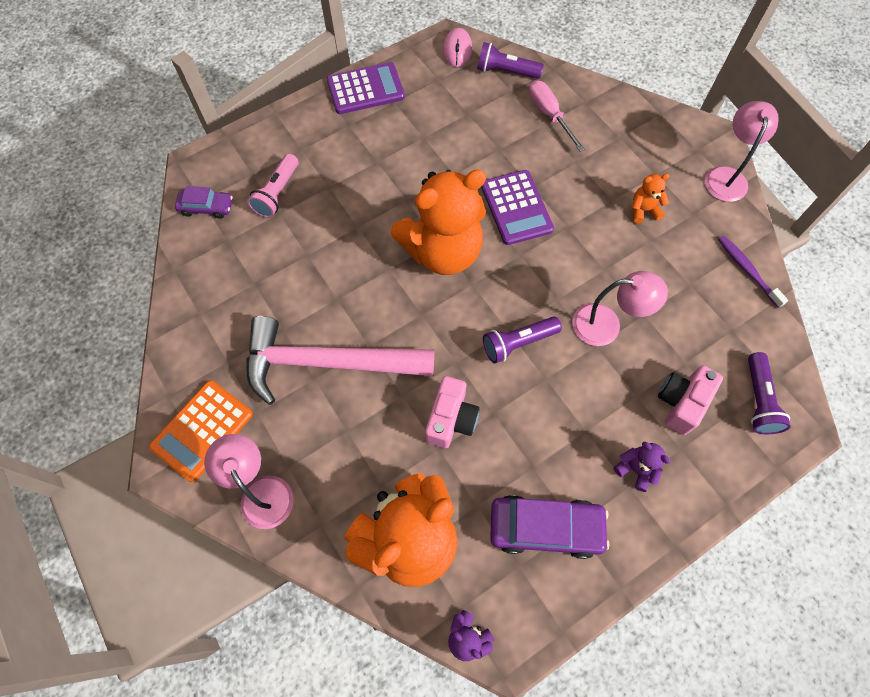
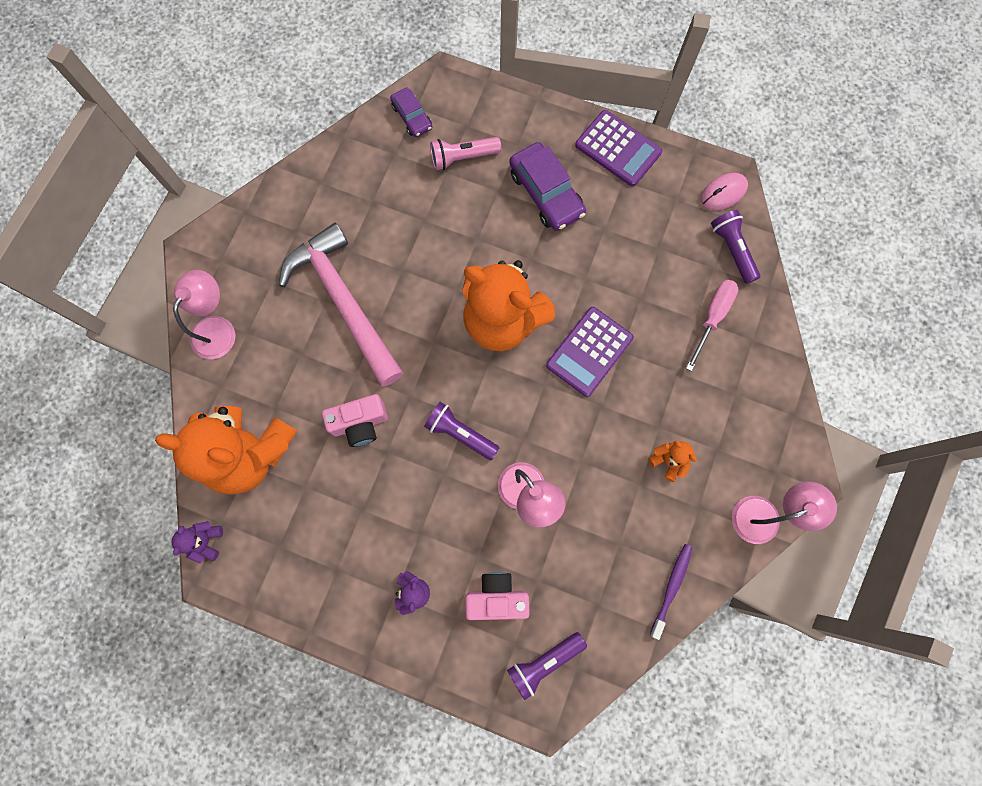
camera: 55 degrees right, 10 degrees up
(202, 430) = (235, 255): orange calculator -> none
(545, 528) = (320, 549): purple car -> purple car (546, 193)

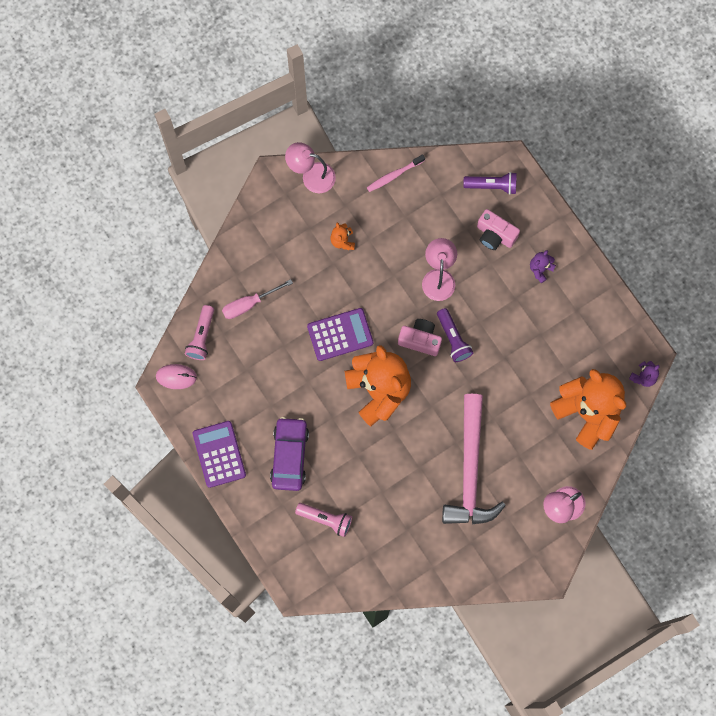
camera: 145 degrees left, 0 degrees up
(360, 423) = (509, 385): pink camera -> pink camera (420, 340)
(412, 117) = (339, 574): purple car -> none
(671, 588) = (394, 175): purple toothbrush -> pink toothbrush
(732, 250) = (202, 337): purple flashlight -> pink flashlight

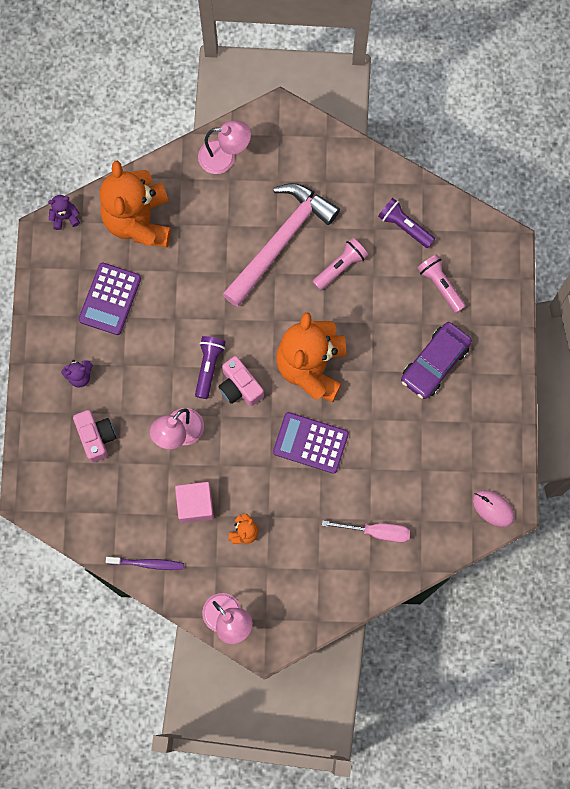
camera: 145 degrees left, 0 degrees up
(202, 337) = (443, 531): pink flashlight -> pink flashlight (340, 267)
(219, 454) = (499, 408): purple calculator -> purple calculator (110, 299)
(390, 236) = (195, 505): none -> pink cube
(394, 175) = (147, 563): pink toothbrush -> purple toothbrush
(492, 185) = (62, 487): purple flashlight -> purple flashlight (404, 226)

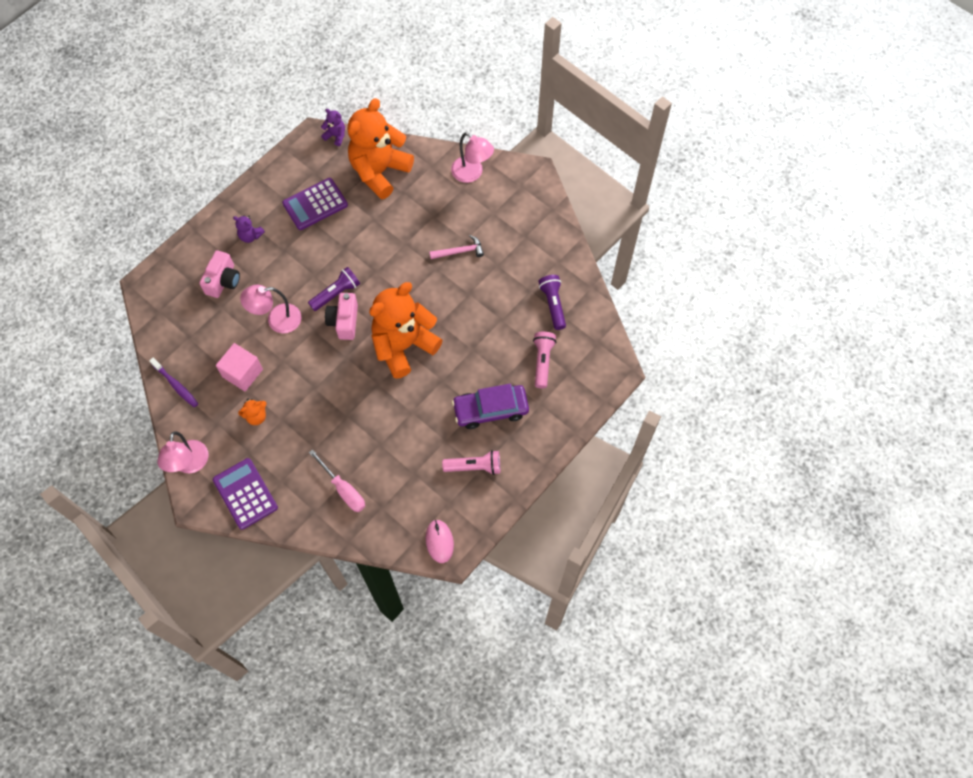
camera: 40 degrees right, 10 degrees down
(281, 241) = (459, 251): pink hammer -> pink hammer, size x0.42
(310, 443) = (355, 394): purple calculator -> purple calculator (245, 494)
(340, 267) = (484, 297): pink flashlight -> pink flashlight (474, 466)

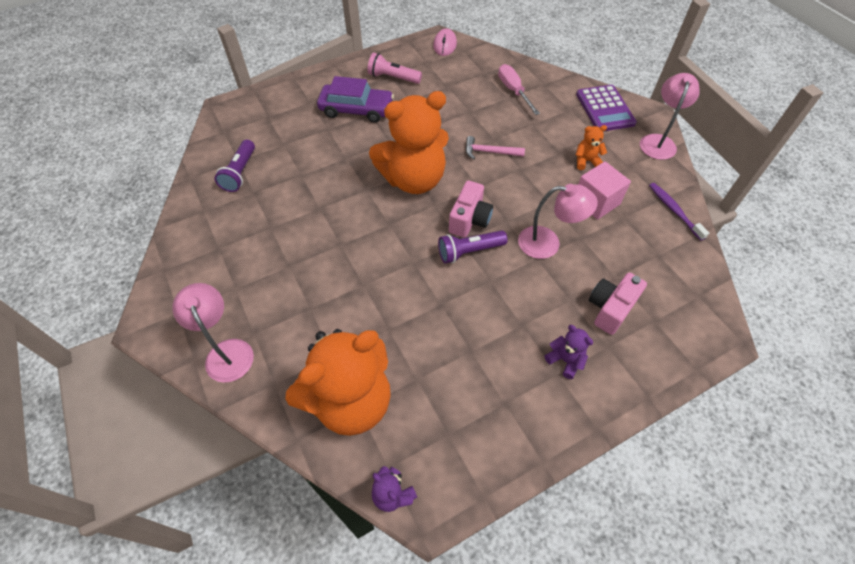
camera: 160 degrees left, 10 degrees down
(315, 204) = (462, 378): purple calculator -> none
(459, 251) = (303, 255): pink hammer -> pink hammer (489, 152)
(542, 361) = (285, 131): pink flashlight -> none

